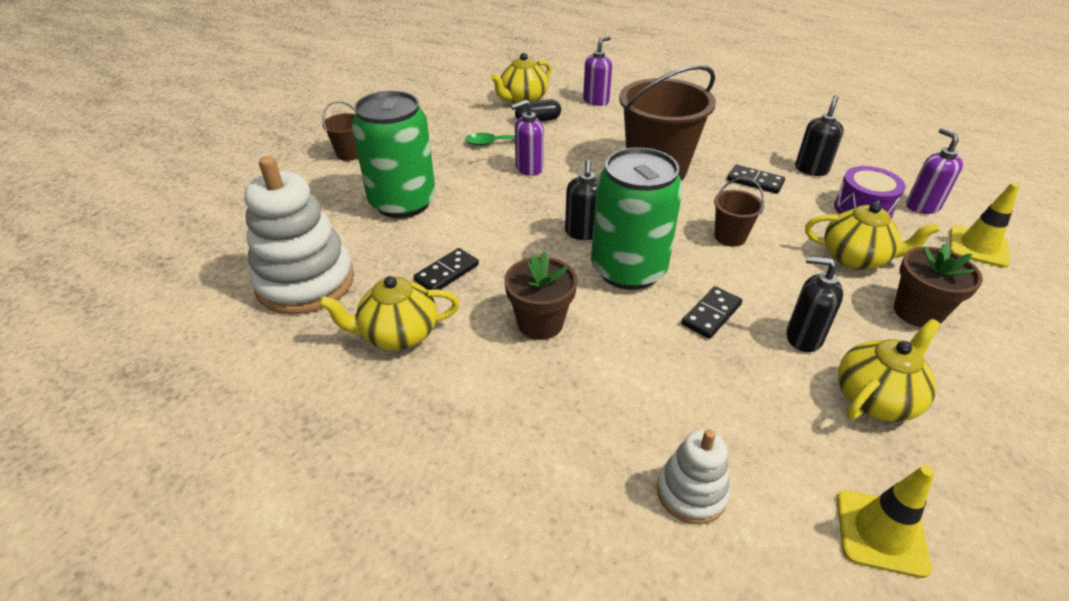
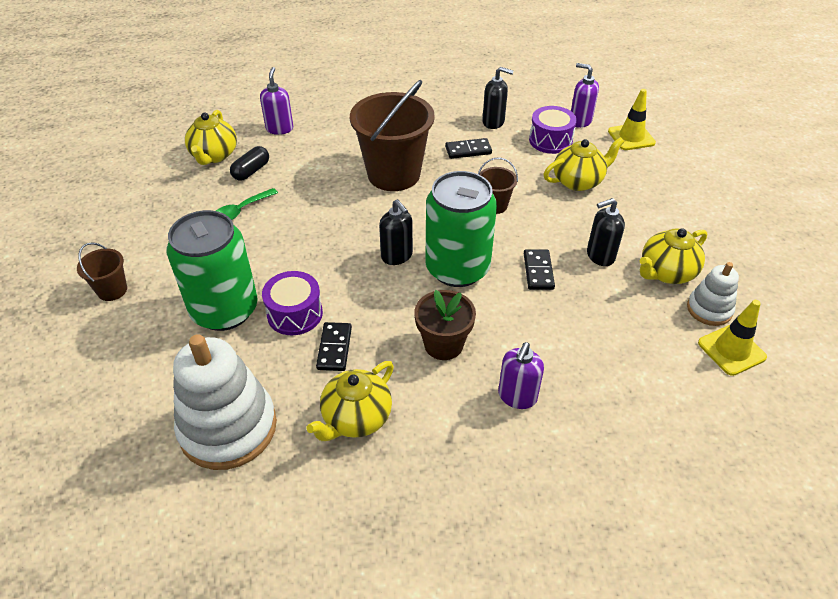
camera: 40 degrees left, 5 degrees up
(448, 232) = (295, 314): none -> purple drum
(529, 168) = (295, 221): purple soap dispenser -> purple soap dispenser (517, 396)
(691, 493) = (635, 393): white stacking toy -> white stacking toy (709, 309)
(811, 169) = (493, 122): black soap dispenser -> black soap dispenser turned 120 degrees clockwise
(875, 398) = (666, 272): yellow teapot -> yellow teapot turned 135 degrees counterclockwise
(917, 312) = (639, 202): brown flower pot -> none

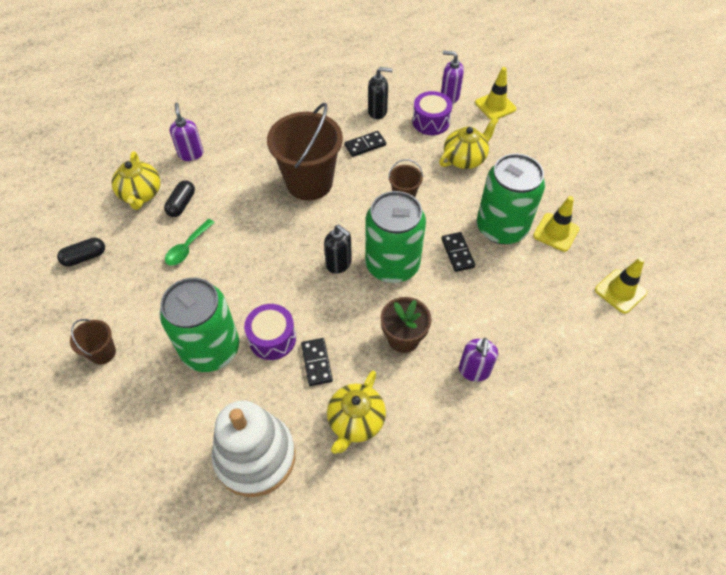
camera: 15 degrees left, 10 degrees up
(134, 200) = (85, 257): none -> black capsule
(600, 256) = (501, 228): black soap dispenser -> green can
(666, 272) = (556, 232): yellow teapot -> yellow traffic cone
(709, 309) = (595, 259): white stacking toy -> none

